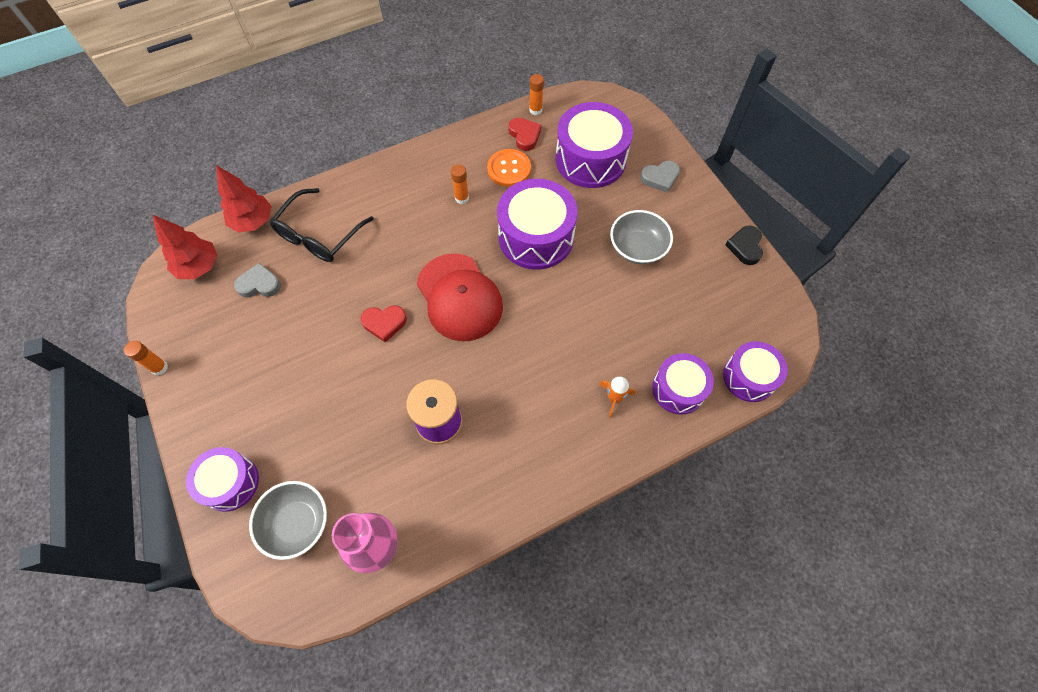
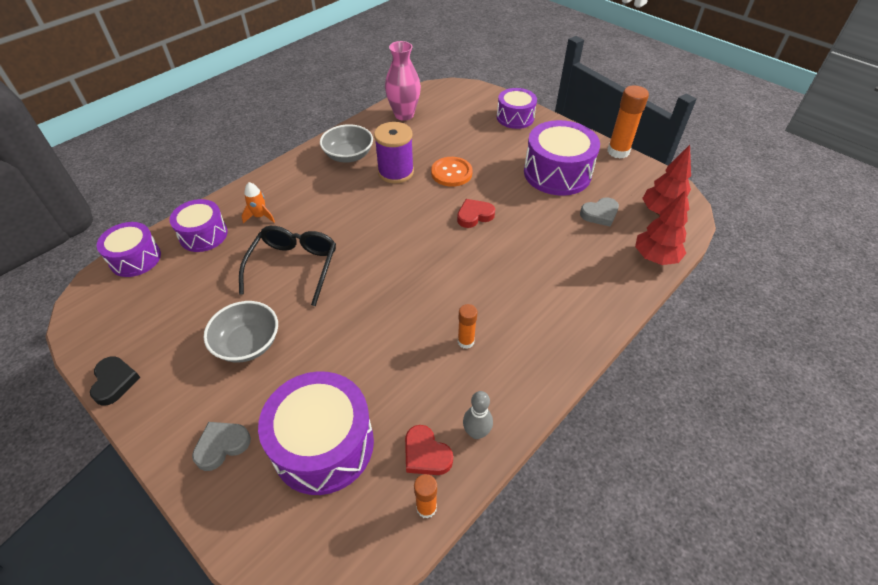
camera: 160 degrees right, 15 degrees down
(159, 368) = (618, 151): orange glue stick -> orange glue stick, size x1.76
(297, 523) = (460, 113): grey bowl -> grey bowl (348, 156)
(319, 235) = (584, 264): black glasses -> black glasses (294, 267)
(459, 297) = (420, 250): red cap -> none
(486, 138) = (476, 432): none -> grey bowling pin
(509, 169) = (427, 395): orange button -> orange button (451, 173)
(536, 237) = (365, 323): purple drum -> purple drum (557, 173)

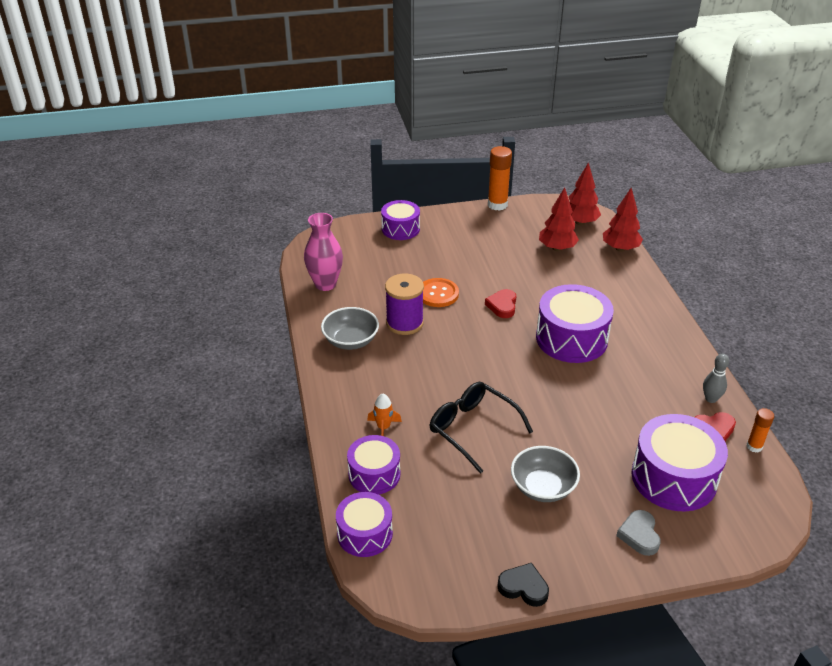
camera: 55 degrees left, 10 degrees down
(466, 341) = (629, 369): orange glue stick -> none
(557, 173) = (493, 244): purple drum -> purple drum (571, 338)
(600, 214) = (557, 248): grey heart -> red tree

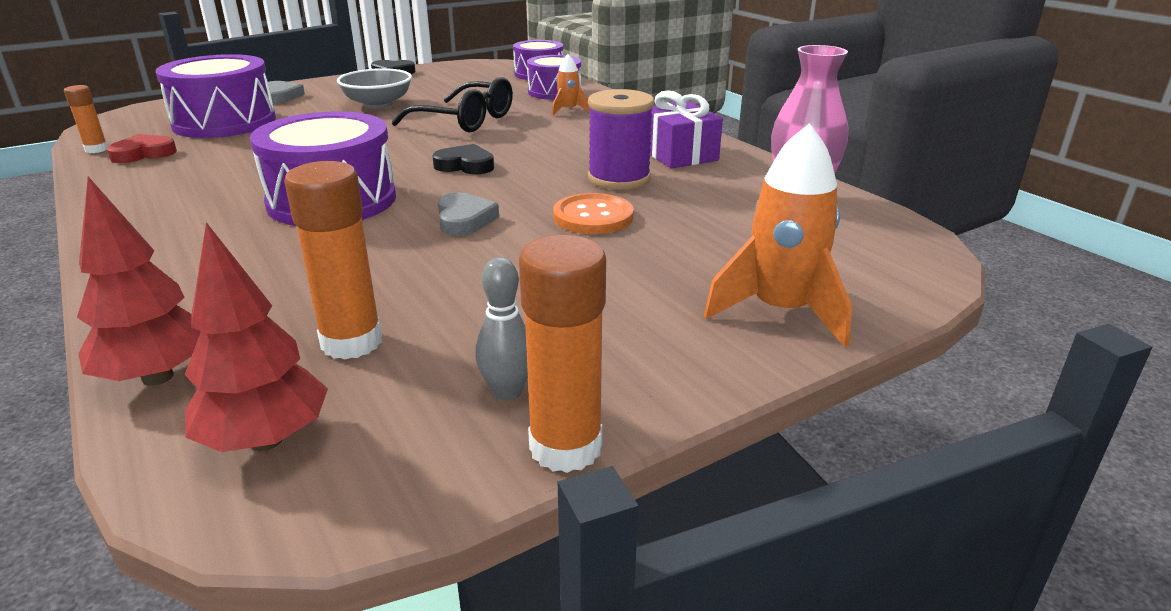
camera: 160 degrees right, 10 degrees down
(351, 341) = (678, 154): grey bowl -> purple gift
(400, 229) = (780, 311): purple drum -> orange rocket
(489, 359) = (465, 165): none -> black heart
(502, 306) = (464, 220): red heart -> grey heart
(557, 248) = (351, 342): red tree -> orange glue stick
(711, 399) = (123, 175): grey bowling pin -> grey bowling pin (507, 391)

